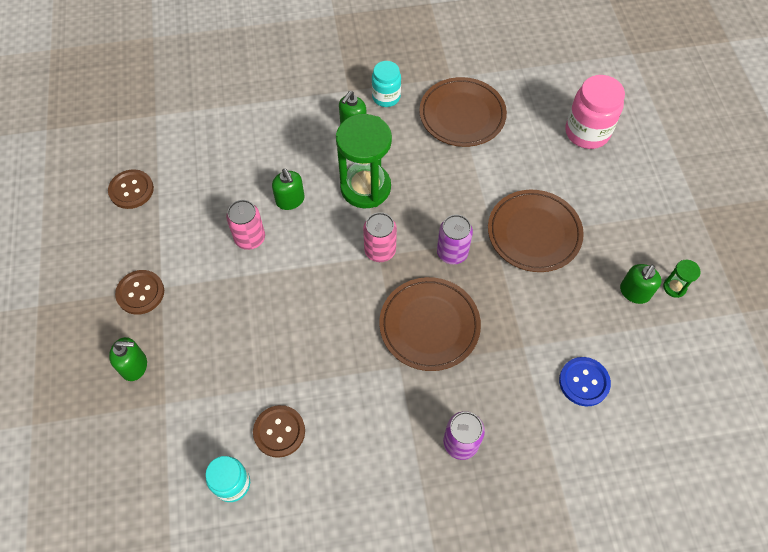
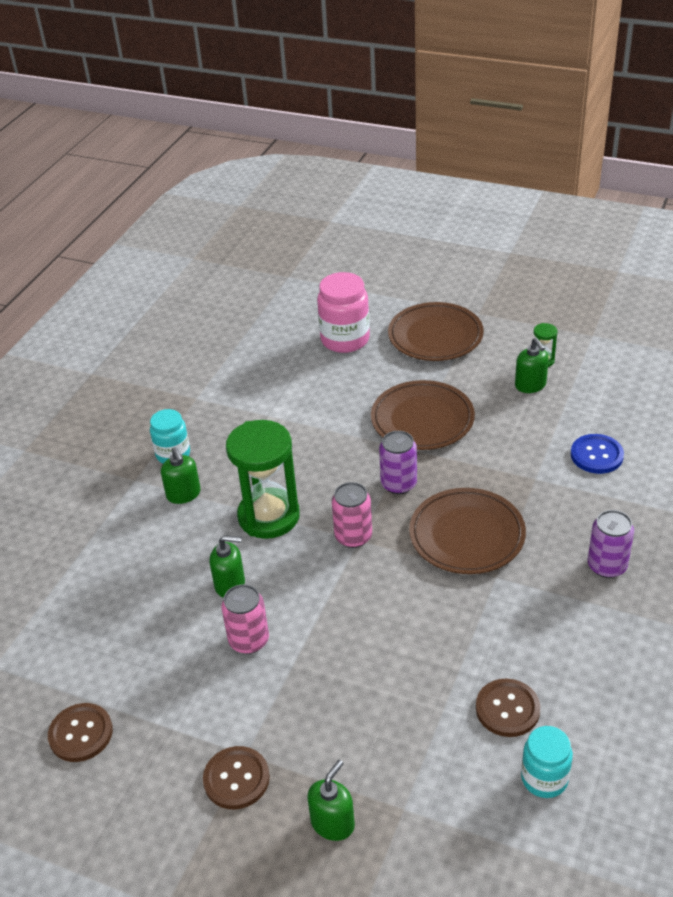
camera: 55 degrees left, 20 degrees down
(462, 115) = (249, 409): brown plate -> brown plate (435, 336)

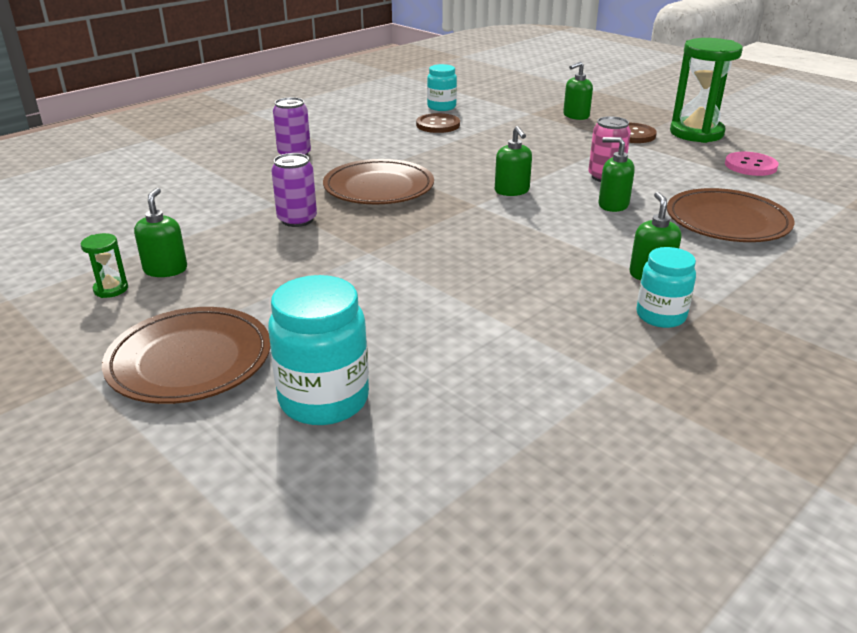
camera: 160 degrees left, 10 degrees down
(81, 734) = (750, 166): brown button -> pink button
(269, 516) = (556, 237): green hourglass -> green hourglass (696, 133)
(336, 575) = (512, 191): none -> green soap dispenser
(345, 339) = (324, 400): pink jar -> turquoise jar
(353, 536) = (480, 207): pink can -> none
(398, 484) = (405, 229): purple can -> purple can (297, 220)
(422, 419) = (324, 271): brown plate -> brown plate (727, 221)
(596, 455) = (199, 204): blue button -> none

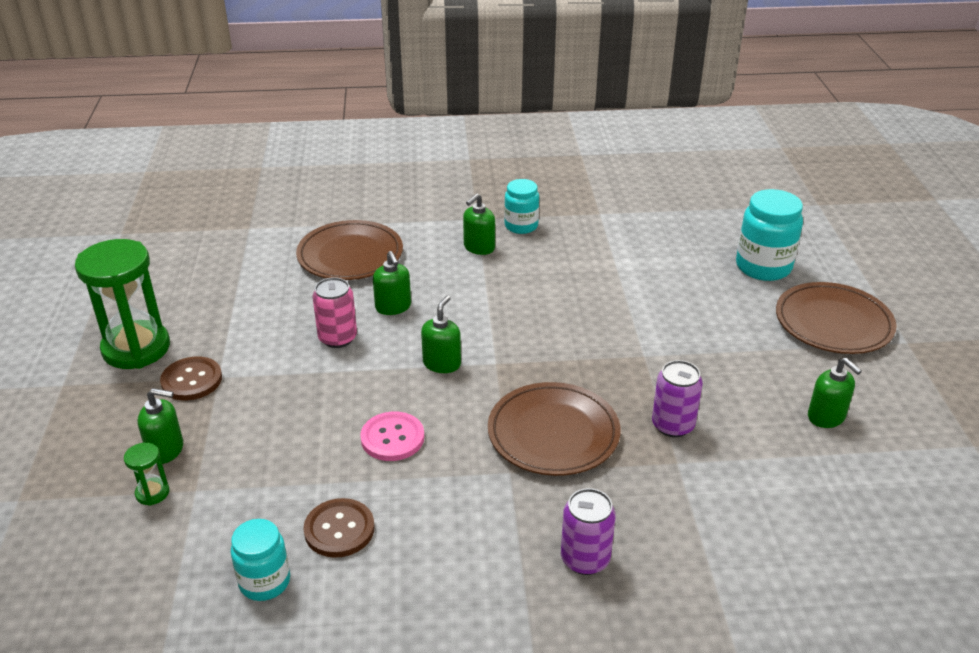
camera: 140 degrees left, 5 degrees up
(111, 289) = (880, 415): green hourglass -> green hourglass (152, 493)
(165, 269) = (826, 417): green soap dispenser -> green soap dispenser turned 75 degrees counterclockwise
(750, 166) = (205, 288): pink button -> pink button (392, 438)

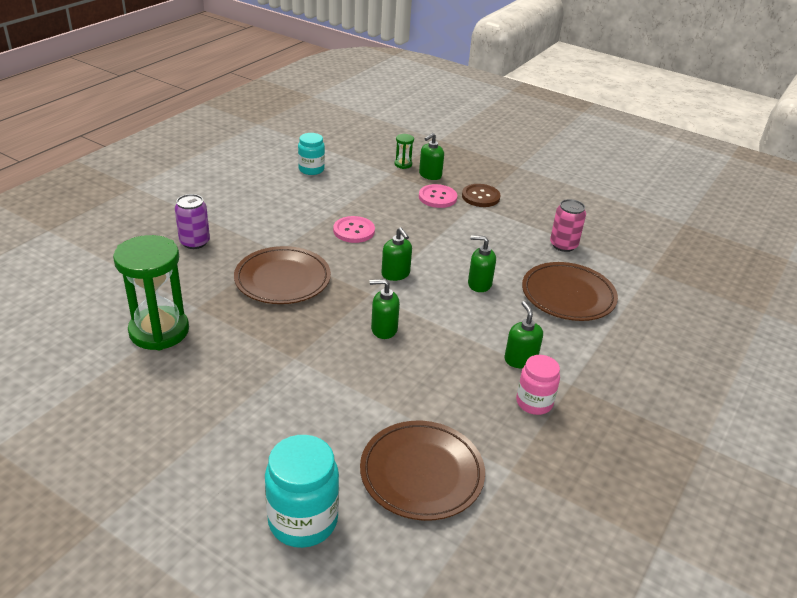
camera: 125 degrees right, 0 degrees up
(136, 348) = (531, 191): green hourglass -> green hourglass (159, 331)
(230, 413) = (437, 197): none -> pink button
(337, 338) = (468, 251): pink can -> pink can (563, 245)
(339, 529) = (314, 194): brown button -> none
(521, 226) = (534, 403): turquoise jar -> pink jar
(673, 425) = (222, 325): purple can -> none
(826, 417) = (125, 397): green soap dispenser -> green soap dispenser (384, 329)
(833, 323) = (182, 496): brown plate -> brown plate (421, 473)

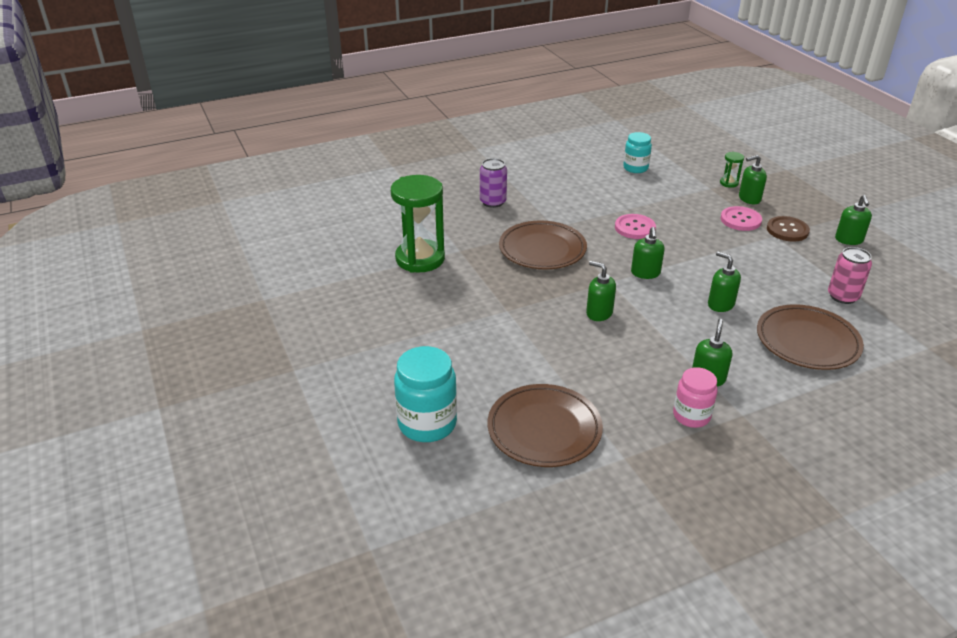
camera: 35 degrees right, 0 degrees up
(531, 192) = (849, 240): none -> green soap dispenser

